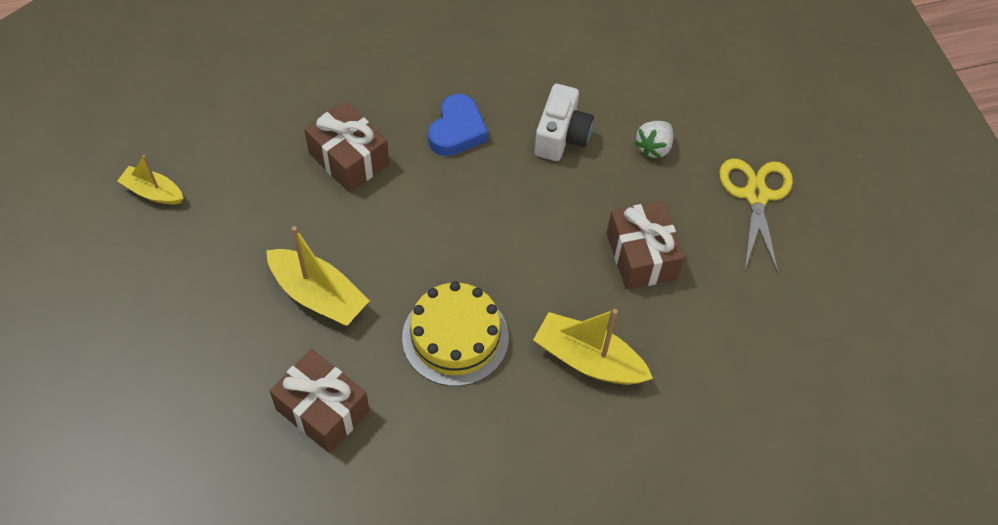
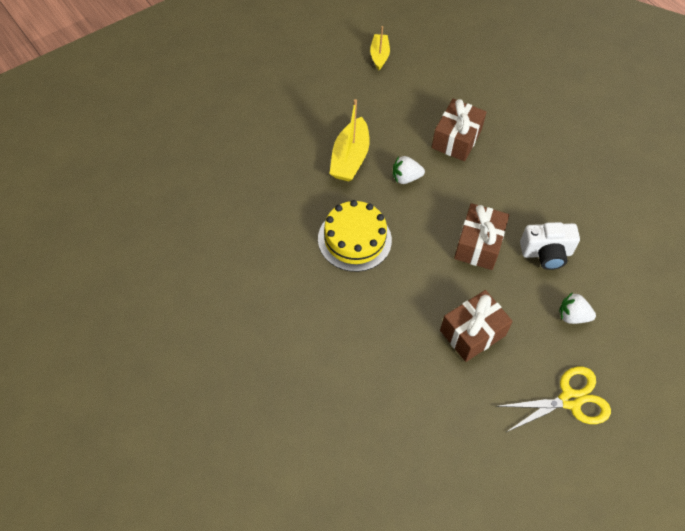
camera: 70 degrees right, 0 degrees up
(322, 410) = (274, 187): brown gift -> brown gift (478, 245)
(383, 240) = (406, 178): none -> white strawberry
(457, 130) = (513, 190): blue heart -> none
(588, 359) = (373, 322): yellow boat -> none

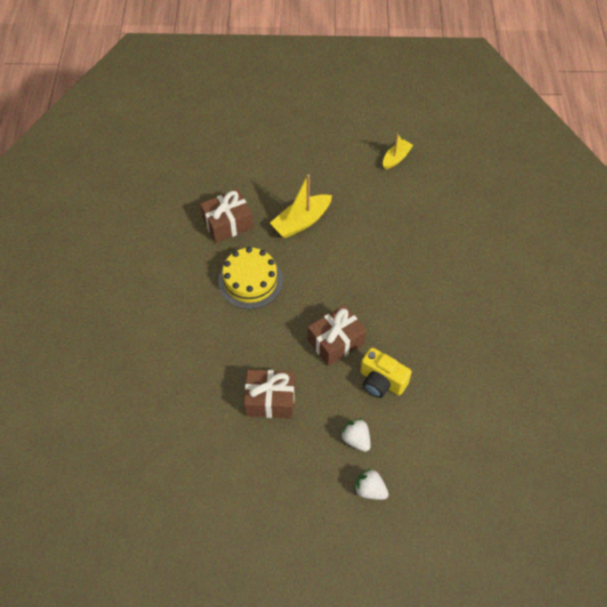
camera: 40 degrees right, 0 degrees up
(406, 178) = (329, 260): white strawberry -> white strawberry (370, 490)
(456, 139) = (395, 255): brown gift -> brown gift (228, 224)
(546, 253) = (381, 381): white camera -> yellow camera
(570, 400) = (294, 495): yellow scissors -> none

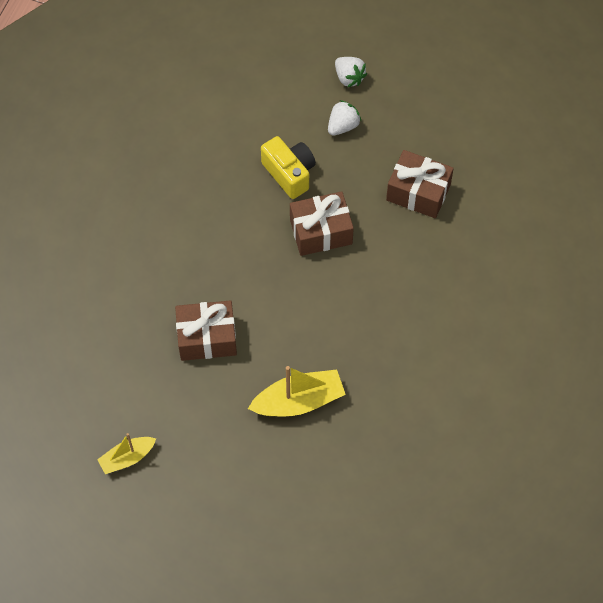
camera: 160 degrees left, 5 degrees up
(228, 224) = (397, 431): brown gift -> brown gift (207, 337)
(250, 281) = (394, 339): yellow cake -> none
(356, 439) = (343, 126): white strawberry -> white strawberry turned 120 degrees counterclockwise

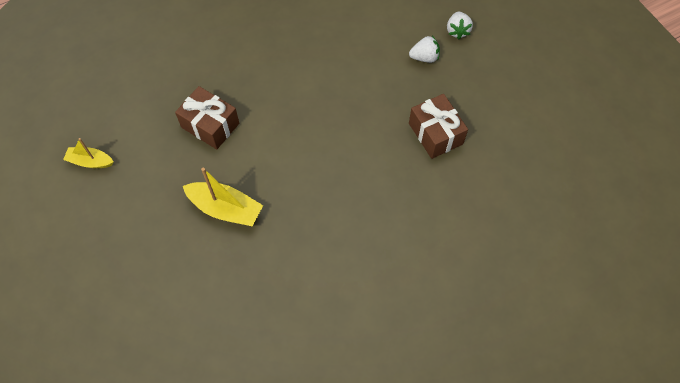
camera: 40 degrees right, 0 degrees up
(289, 173) = (361, 63): yellow camera -> none
(321, 232) = (346, 112): brown gift -> none

